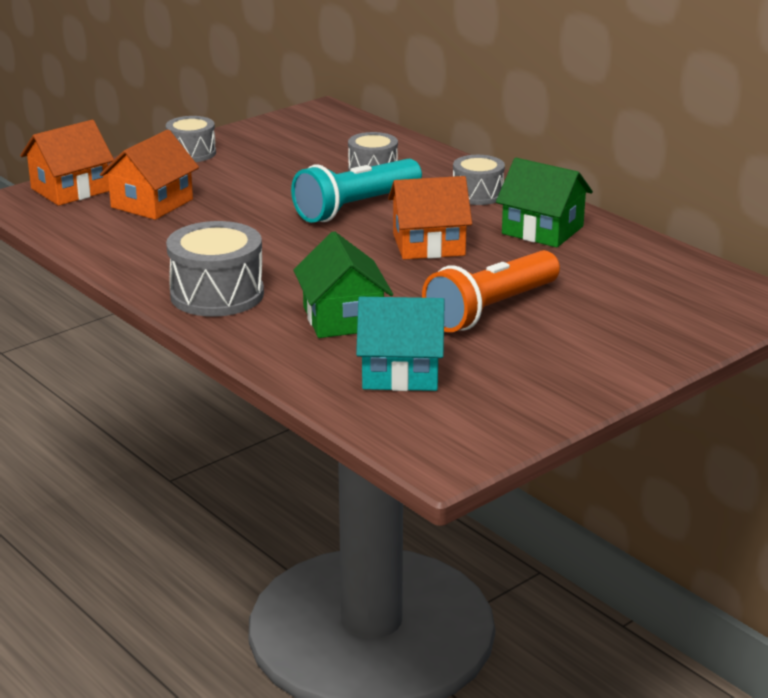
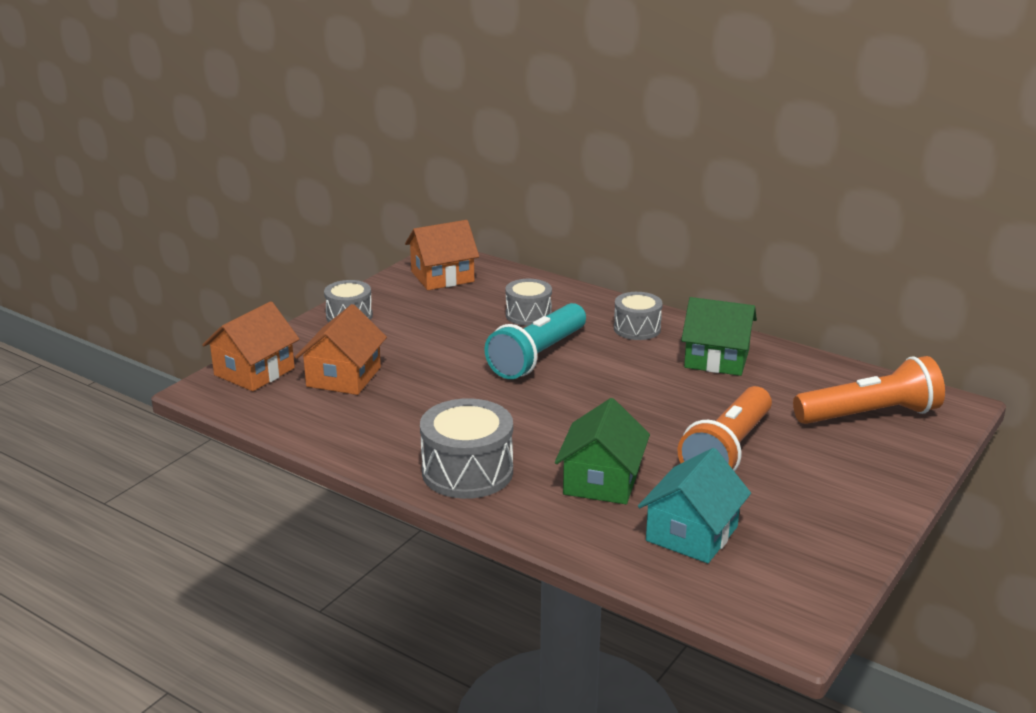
camera: 15 degrees left, 0 degrees up
(343, 318) = (601, 481): green house -> green house turned 45 degrees clockwise
(401, 372) = (692, 533): turquoise house -> turquoise house turned 45 degrees counterclockwise
(429, 245) = (628, 388): orange house -> orange house (442, 276)
(670, 298) = (870, 415): none -> orange flashlight

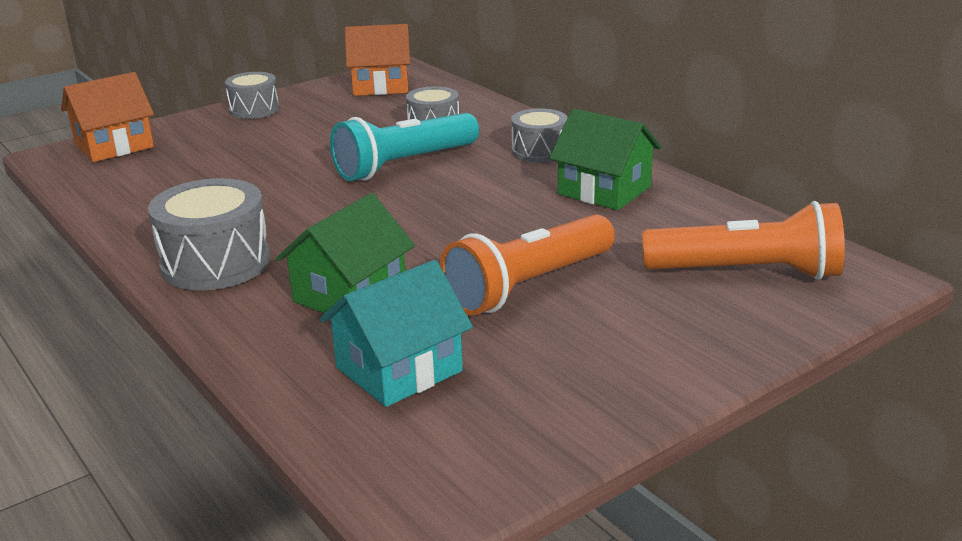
camera: 20 degrees right, 0 degrees up
(343, 377) = (191, 160): orange house -> none

